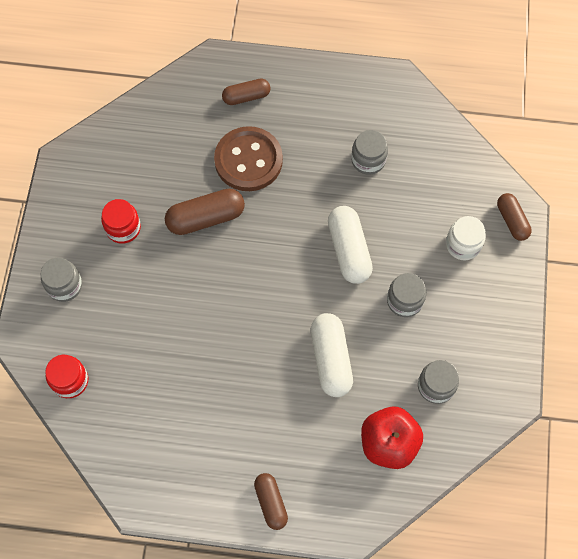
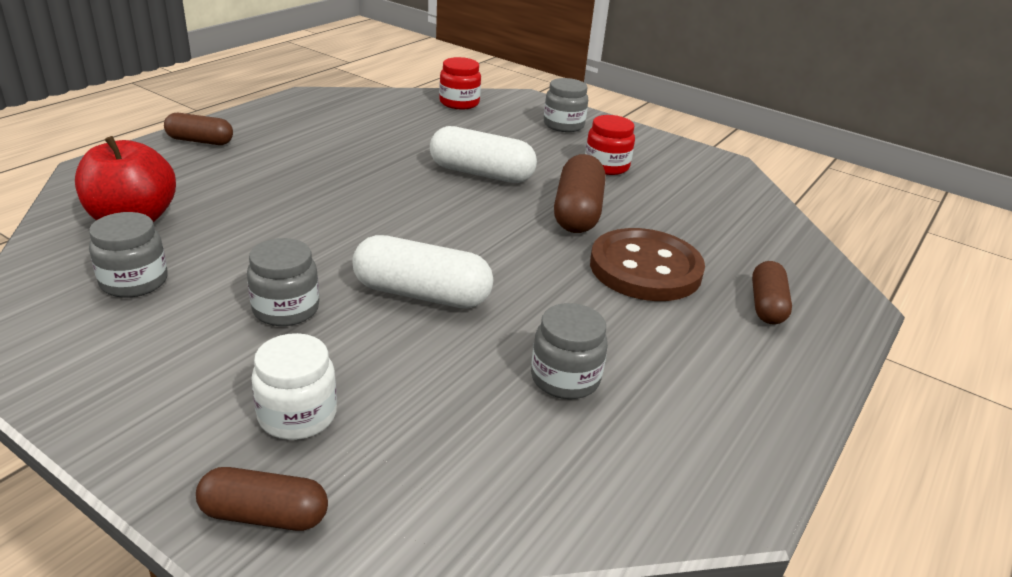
camera: 115 degrees right, 35 degrees down
(331, 359) = (290, 223): white capsule -> white capsule (481, 174)

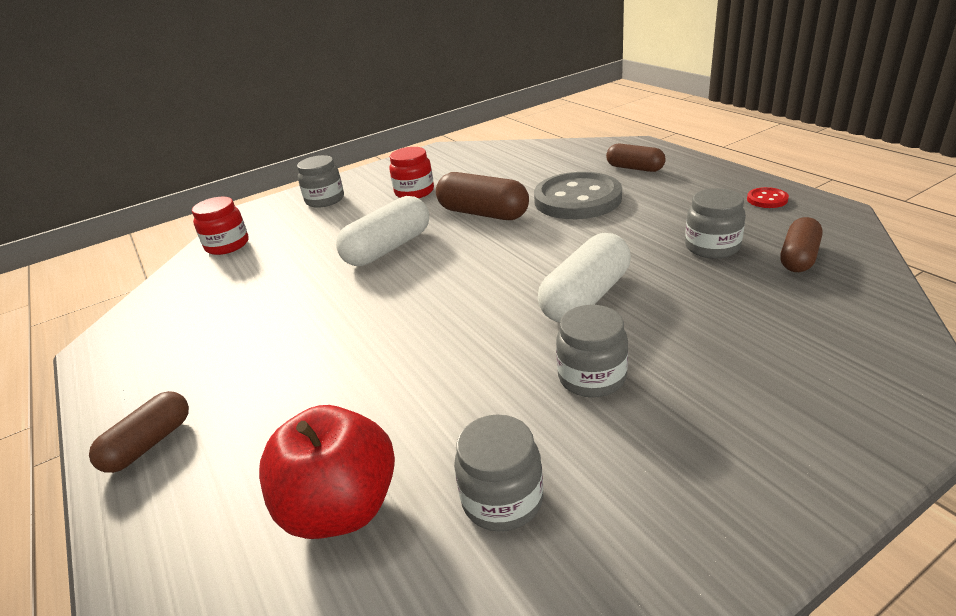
camera: 60 degrees left, 0 degrees up
(264, 515) = (893, 397): brown capsule -> brown capsule (798, 257)
(297, 415) = (761, 375): white jar -> none
(645, 268) = (577, 199): brown button -> grey button
(735, 430) = (767, 199): none -> red button

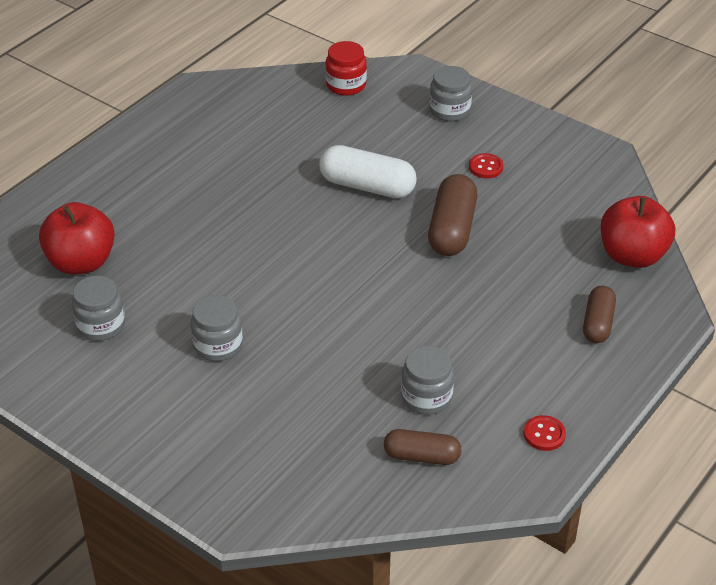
camera: 65 degrees right, 10 degrees up
(149, 444) = (111, 162): brown capsule -> none
(414, 192) = (485, 167): red jar -> red button
(563, 151) = (632, 256): none -> red apple
(577, 199) = (503, 290): grey button -> none
(585, 297) = (319, 326): white capsule -> none

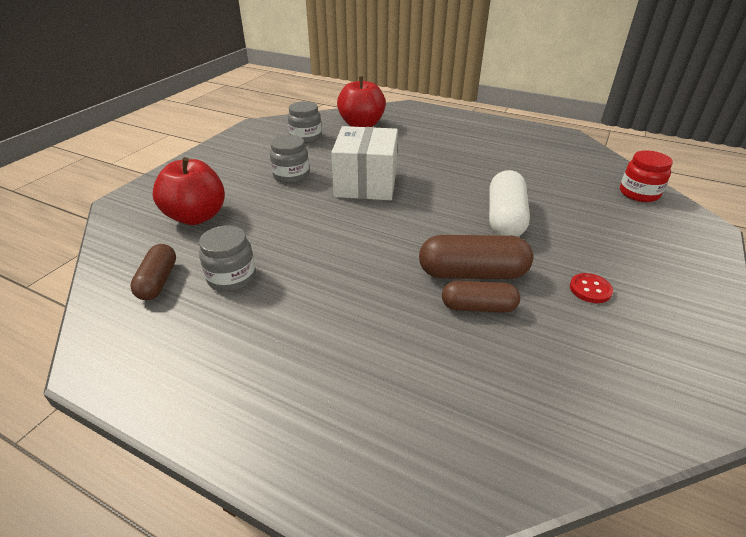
camera: 80 degrees right, 5 degrees down
(262, 278) = (366, 184): none -> white box
(449, 110) = (664, 256): grey jar -> none
(544, 434) = (168, 367): red button -> none
(598, 323) = (354, 411): brown capsule -> brown capsule (478, 307)
(632, 256) = (504, 448): red apple -> red apple (196, 217)

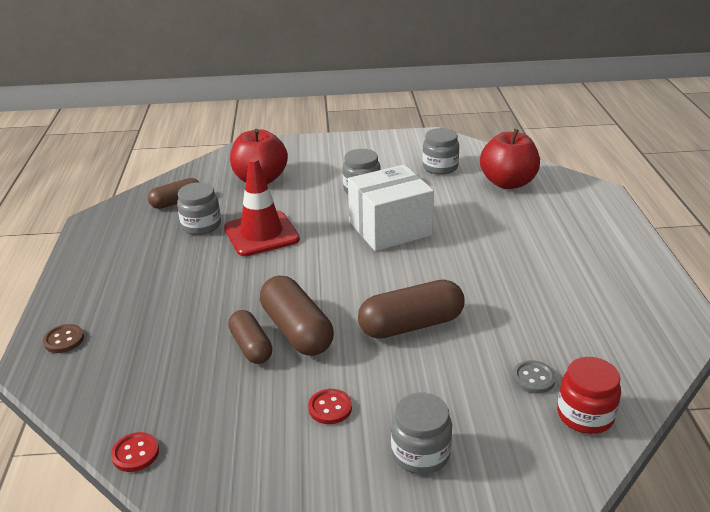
camera: 60 degrees right, 5 degrees down
(296, 245) = (261, 234): none -> red traffic cone
(354, 464) = (64, 340): none -> brown button
(505, 218) = (411, 325): white capsule -> brown capsule
(594, 196) = (533, 378): none -> grey button
(612, 443) = (135, 453): none -> red button
(659, 265) = (420, 453): none -> grey jar

